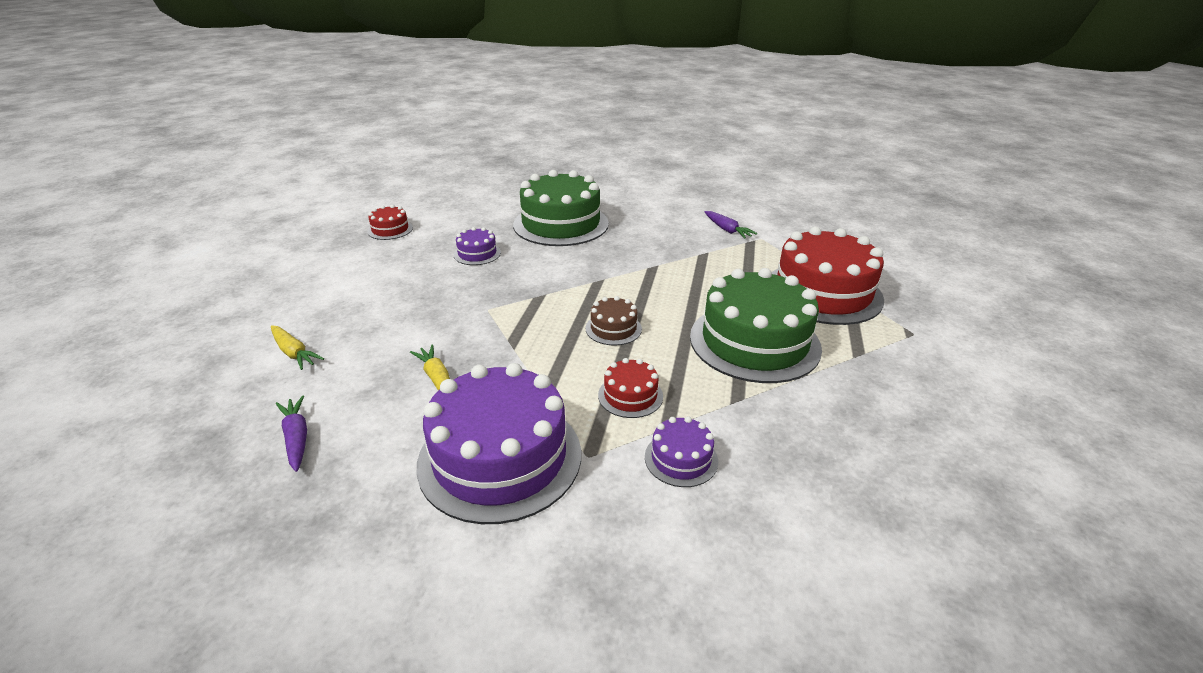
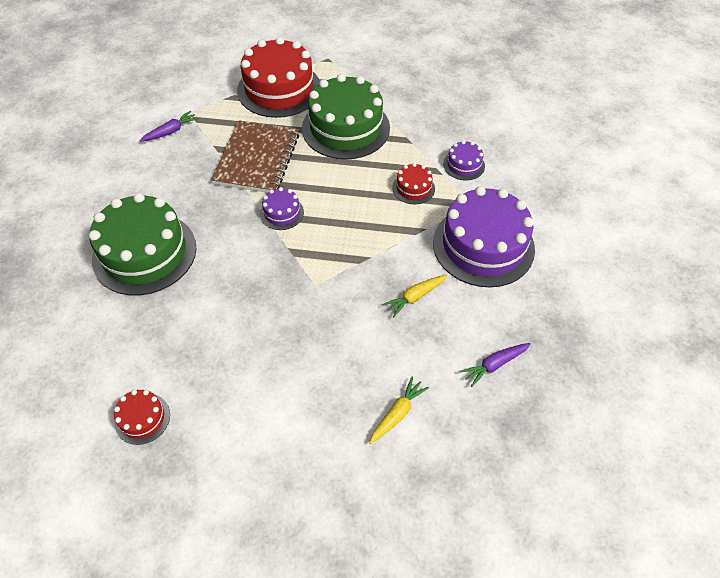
camera: 95 degrees left, 20 degrees up
(477, 253) = (210, 314): purple cake -> purple cake (282, 213)
(613, 328) = (337, 200): brown cake -> none
(687, 277) = (257, 159): none -> brown notebook

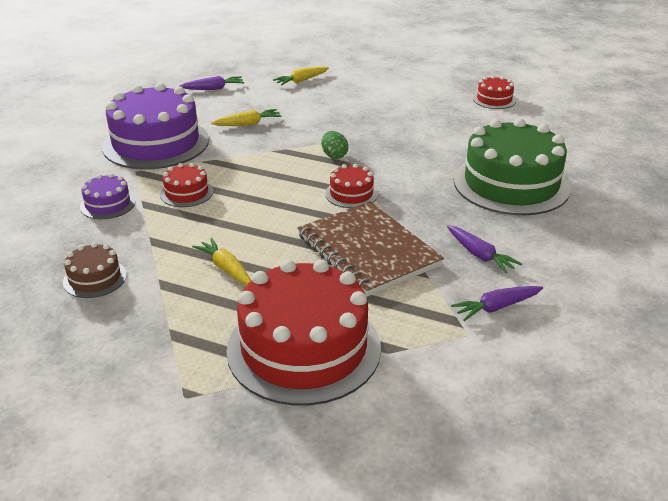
camera: 165 degrees left, 20 degrees down
(178, 169) = (480, 255): none -> purple carrot
(257, 159) = (367, 250): brown notebook -> brown notebook turned 60 degrees counterclockwise
(282, 213) = (351, 194): purple cake -> red cake
(310, 261) = (334, 155): none -> green egg
(346, 128) = (226, 269): green cake -> yellow carrot
(421, 107) = (95, 278): none -> brown cake

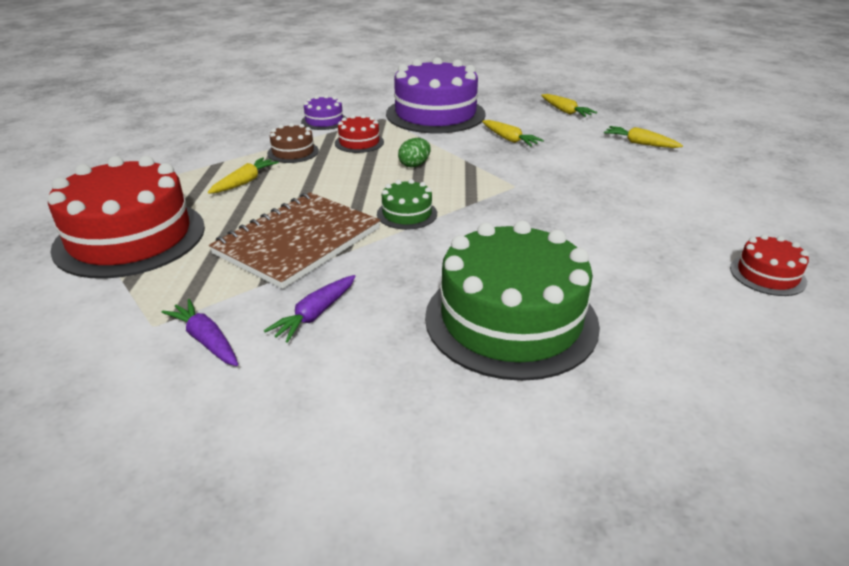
camera: 70 degrees right, 0 degrees up
(95, 278) = (219, 140): brown cake -> brown cake (293, 152)
(213, 89) = (565, 111): purple carrot -> yellow carrot
(334, 155) = (482, 191): green egg -> green egg (414, 165)
(351, 194) = (407, 214): red cake -> green cake

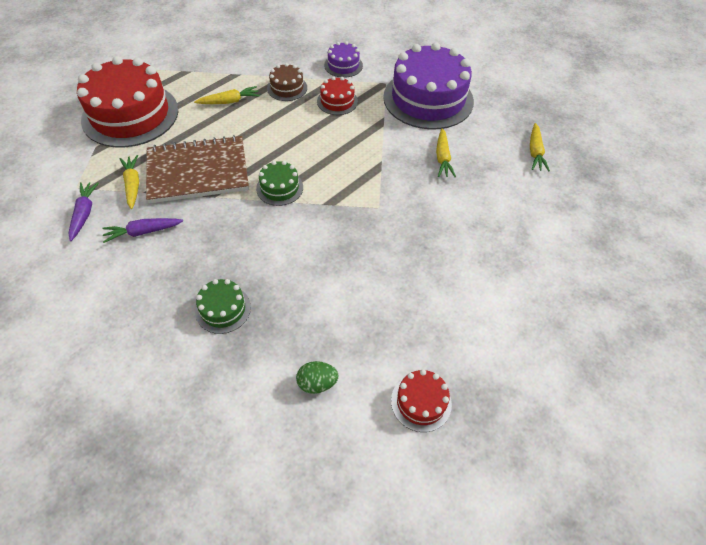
camera: 40 degrees right, 20 degrees up
(414, 165) = (342, 145): green egg -> green egg (317, 383)
(511, 320) = (223, 309): green cake -> green cake, size x0.45
(640, 143) = (539, 224): yellow carrot -> yellow carrot (133, 185)

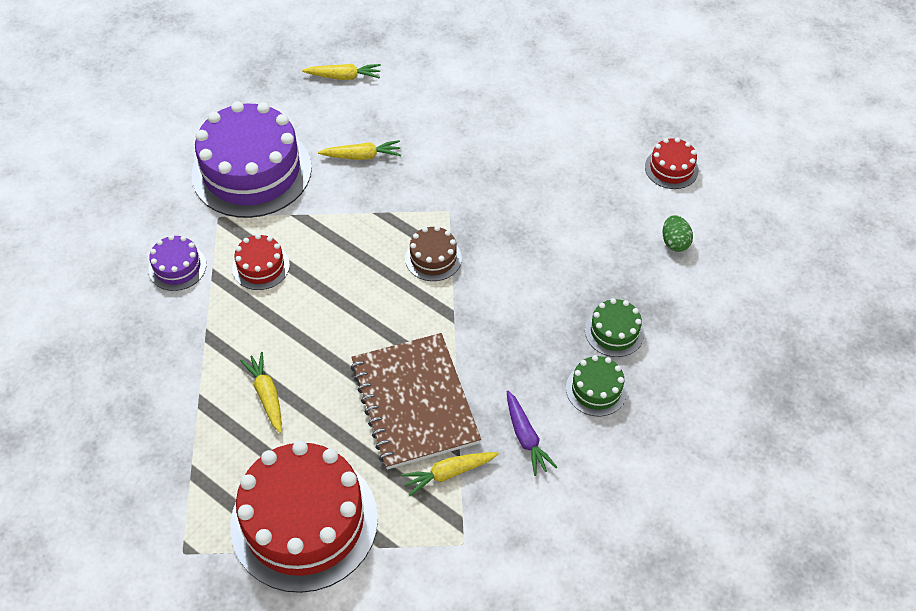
camera: 95 degrees left, 0 degrees up
(84, 213) = (507, 516): purple carrot -> none
(279, 188) = (431, 308): green cake -> green cake (596, 389)
(287, 88) = (232, 328): brown cake -> brown cake (433, 258)

